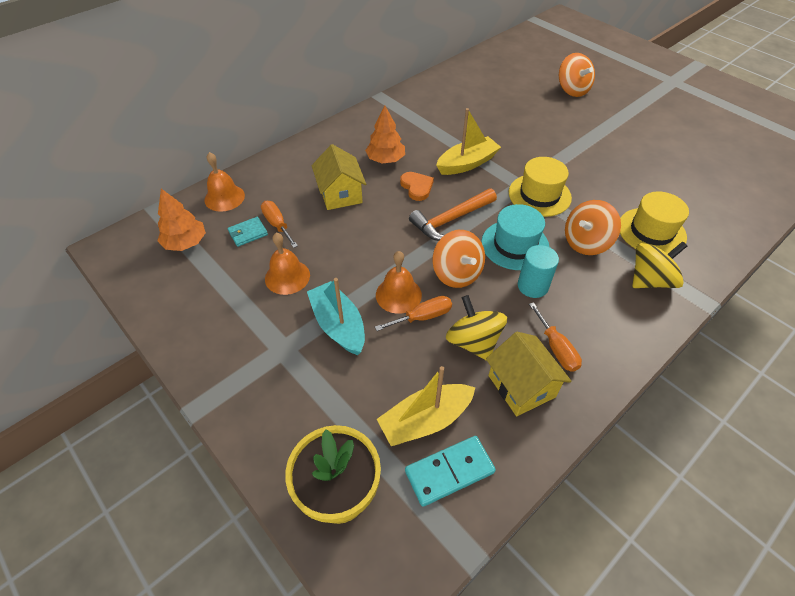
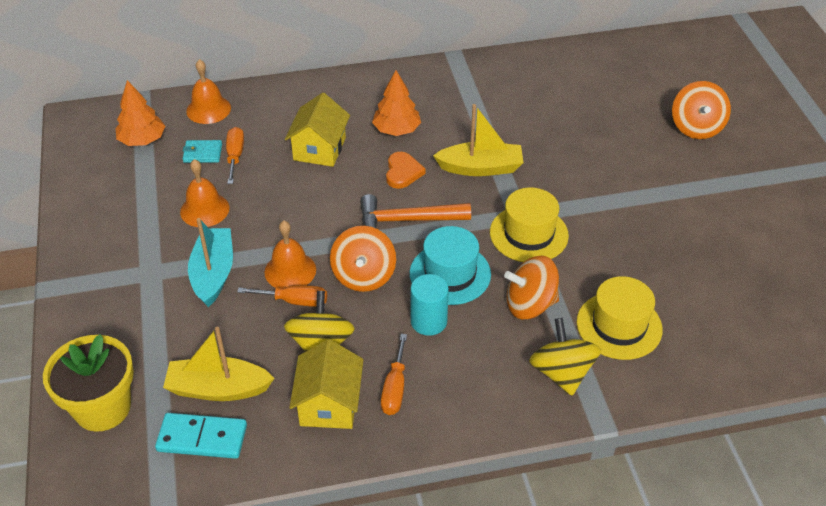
camera: 30 degrees right, 5 degrees down
(650, 280) = (562, 373): yellow spinning top -> yellow spinning top turned 105 degrees counterclockwise

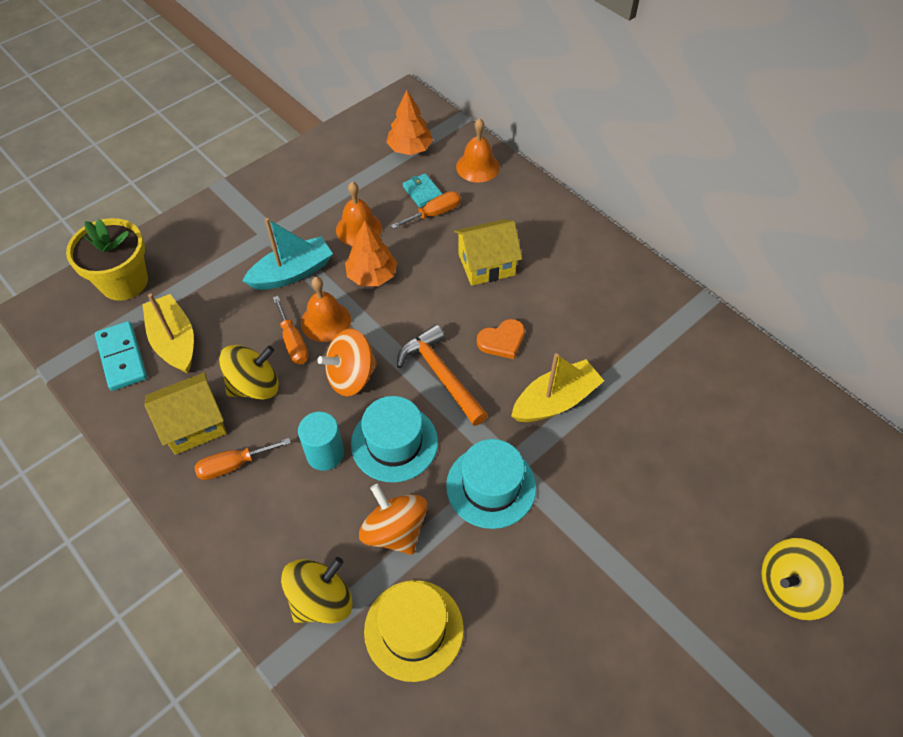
camera: 60 degrees right, 10 degrees up
(396, 130) = (556, 307): orange tree -> orange tree (372, 275)
(480, 168) = (555, 401): yellow boat -> yellow boat turned 90 degrees counterclockwise
(529, 234) = (491, 486): yellow hat -> turquoise hat
(696, 127) = (790, 588): orange spinning top -> yellow spinning top

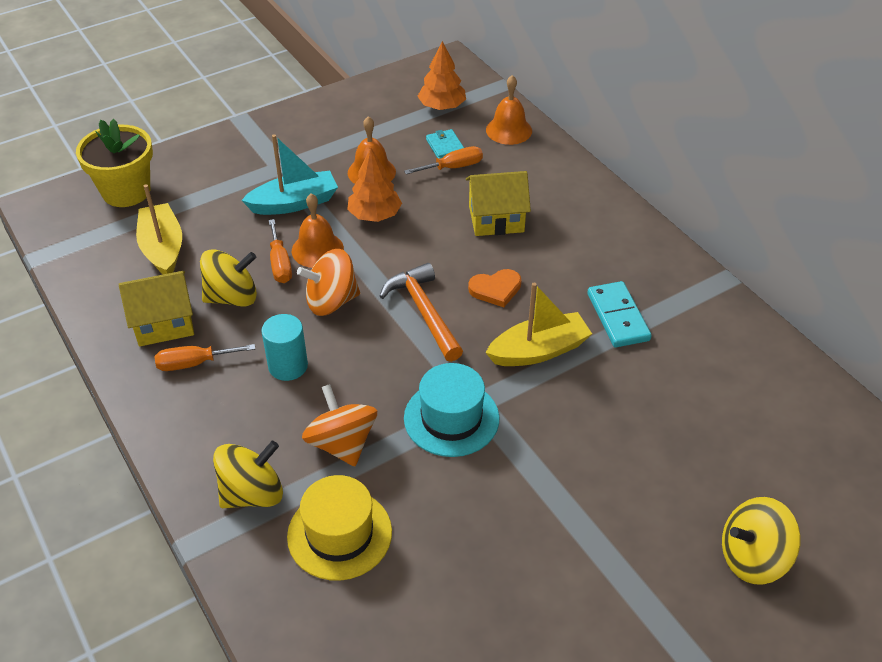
camera: 10 degrees right, 10 degrees down
(122, 357) = (108, 256): turquoise domino -> turquoise domino (617, 317)
(394, 443) = (361, 366): turquoise hat -> none

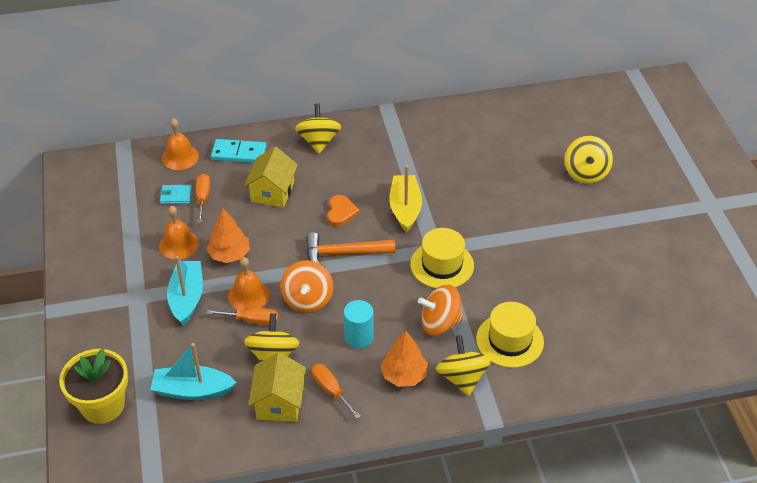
camera: 70 degrees left, 0 degrees up
(163, 248) = (192, 390): yellow boat -> turquoise boat
(194, 363) = (331, 390): orange screwdriver -> orange screwdriver turned 135 degrees clockwise
(442, 107) = (126, 184): orange tree -> orange tree (404, 375)
(451, 418) = (442, 265): turquoise hat -> yellow hat
(612, 232) = (318, 141): none -> yellow spinning top
(617, 317) = (394, 164): turquoise domino -> turquoise domino (239, 153)

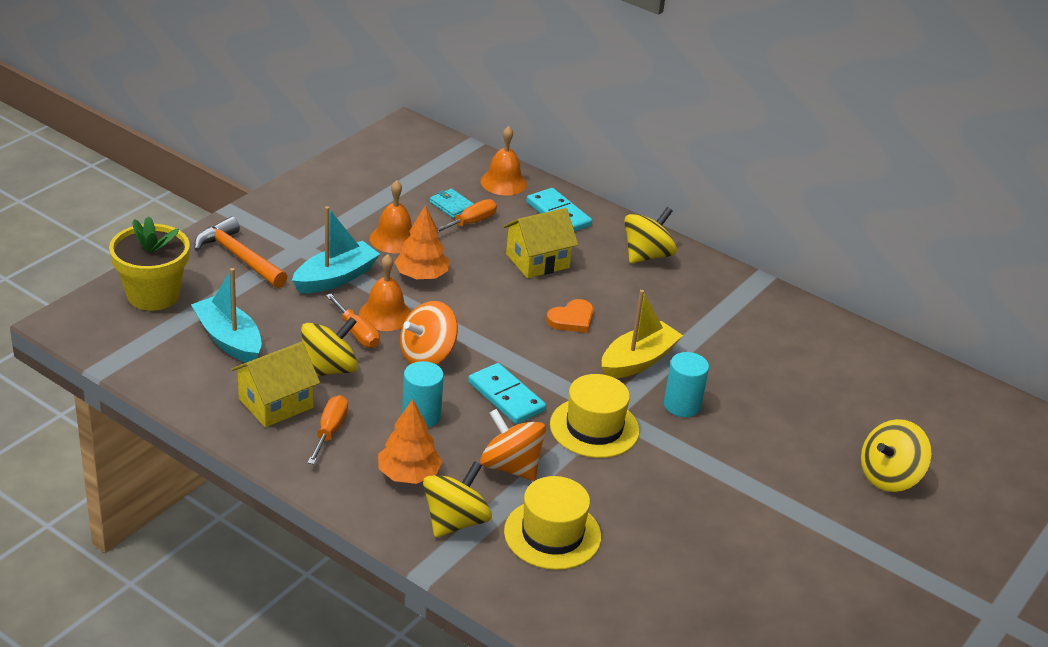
camera: 45 degrees right, 10 degrees down
(343, 253) = (519, 349): orange hammer -> orange hammer (239, 257)
(379, 286) = (506, 397): none -> turquoise domino
(458, 215) = (682, 405): none -> turquoise cylinder

